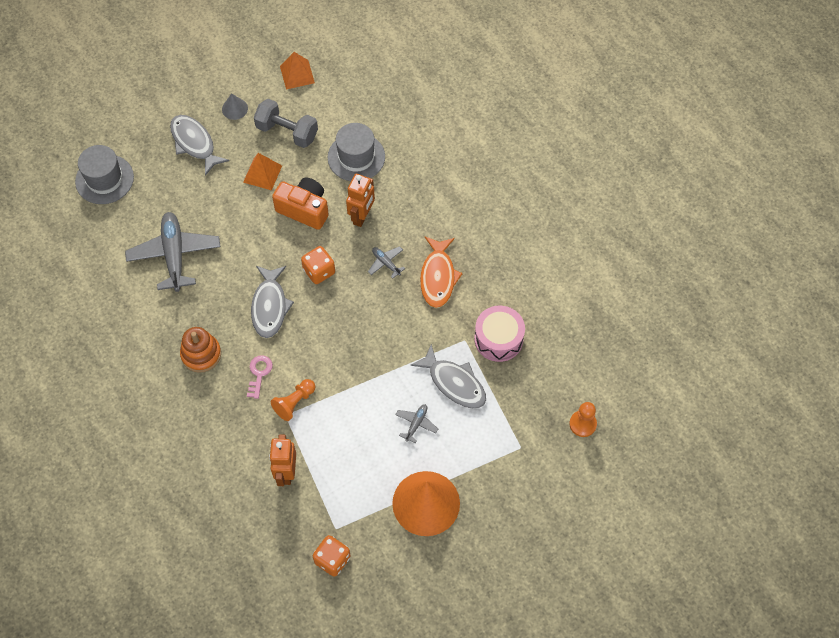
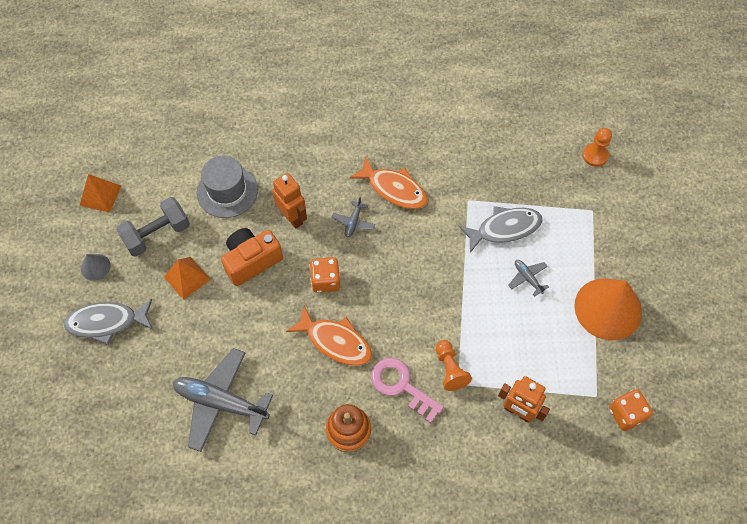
camera: 60 degrees left, 0 degrees up
(104, 179) = (83, 430): grey hat -> none
(259, 373) = (401, 386): pink key -> pink key, size x1.59
(270, 306) = (335, 341): grey fish -> orange fish
(386, 263) = (353, 222): grey plane -> grey plane turned 60 degrees counterclockwise
(498, 339) = (482, 175): pink drum -> none

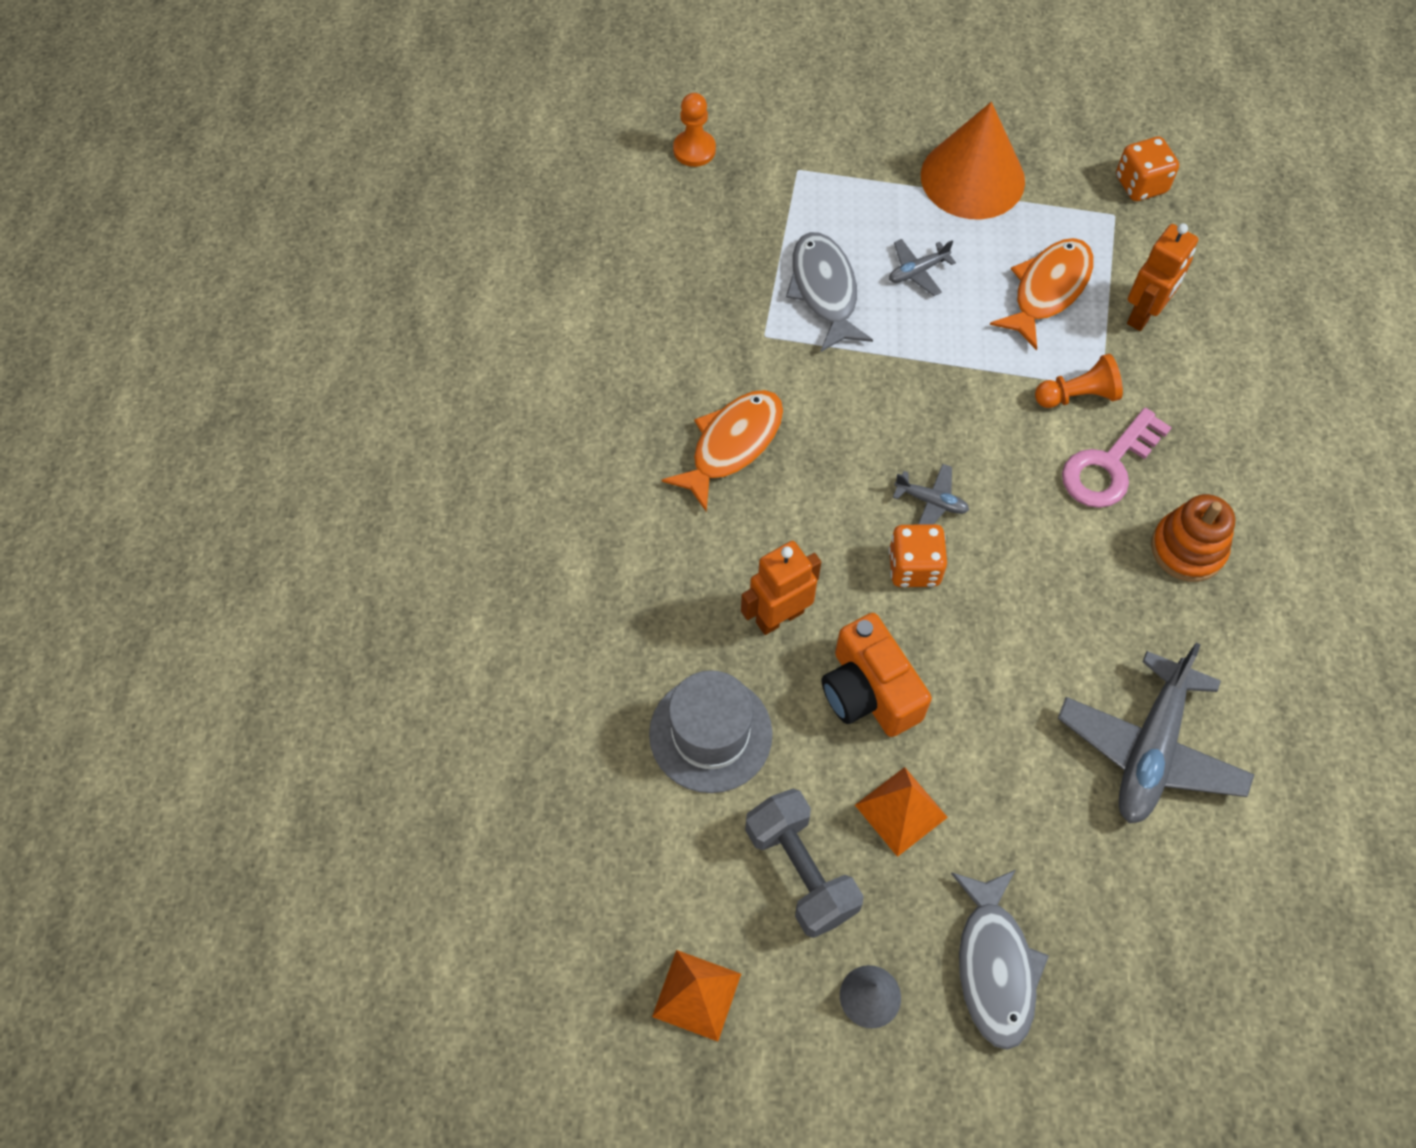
camera: 85 degrees left, 0 degrees up
(335, 341) = (1031, 558): orange fish -> orange fish (1048, 290)
(353, 222) = (796, 515): grey plane -> grey plane (931, 501)

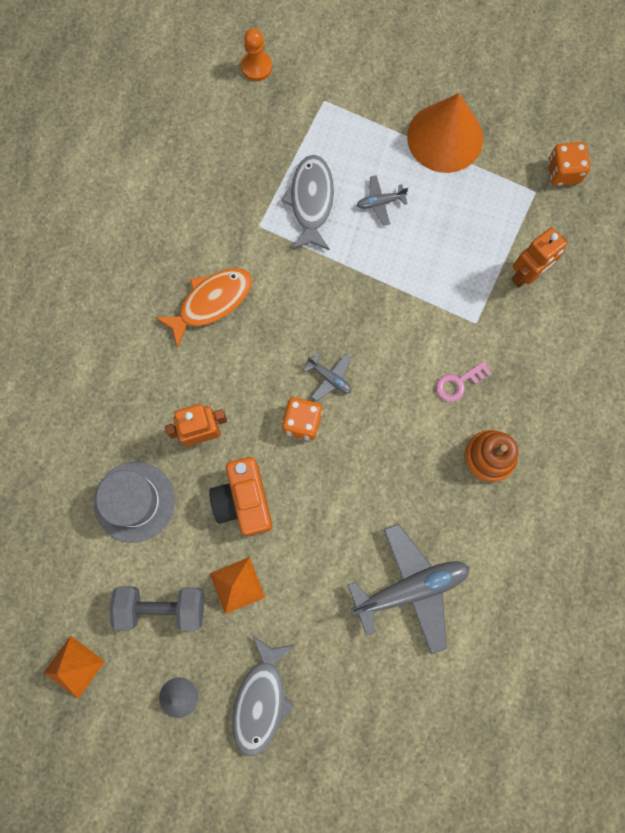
camera: 15 degrees right, 15 degrees up
(801, 871) = (162, 607): grey dumbbell -> grey dumbbell turned 75 degrees counterclockwise
(1048, 290) = (466, 239): orange fish -> none
(1077, 395) = (457, 325): orange pawn -> none
(1108, 466) = (458, 383): pink key -> pink key, size x0.63
(1150, 749) = (410, 588): grey plane -> grey plane turned 150 degrees counterclockwise

